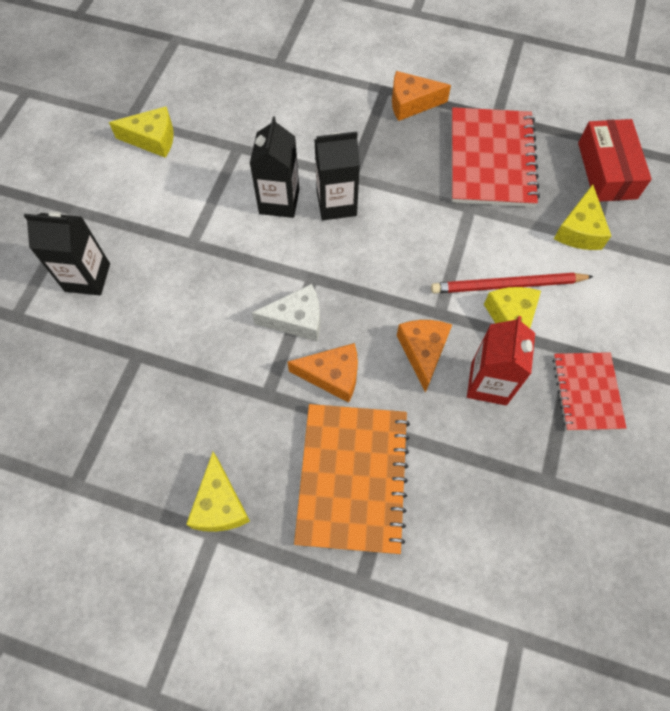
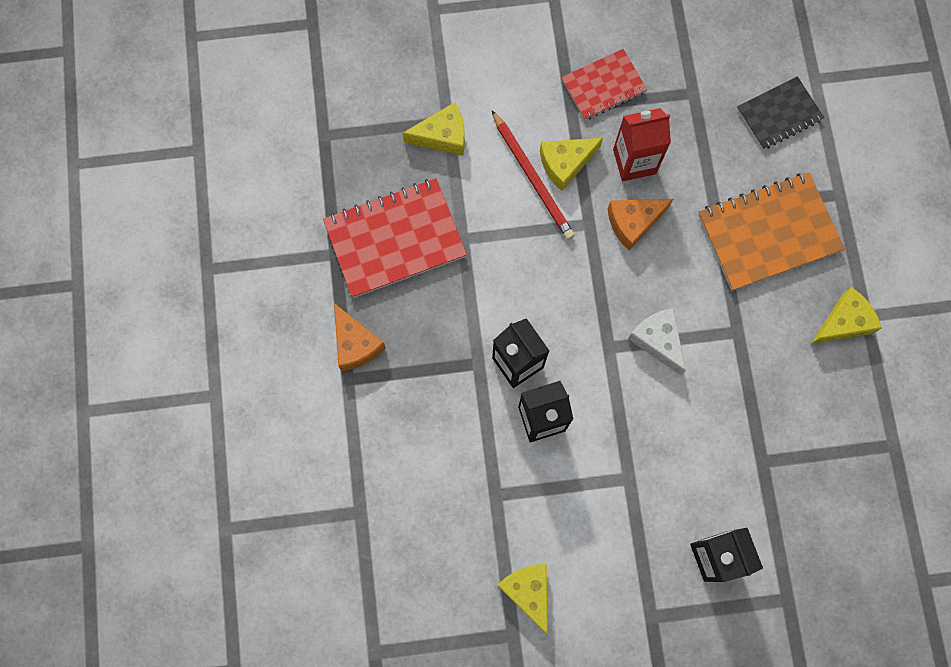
camera: 115 degrees left, 10 degrees up
(332, 376) = (693, 286): orange cheese -> none
(486, 565) = (779, 114): none -> black notebook
(607, 170) = (360, 132): red box -> none

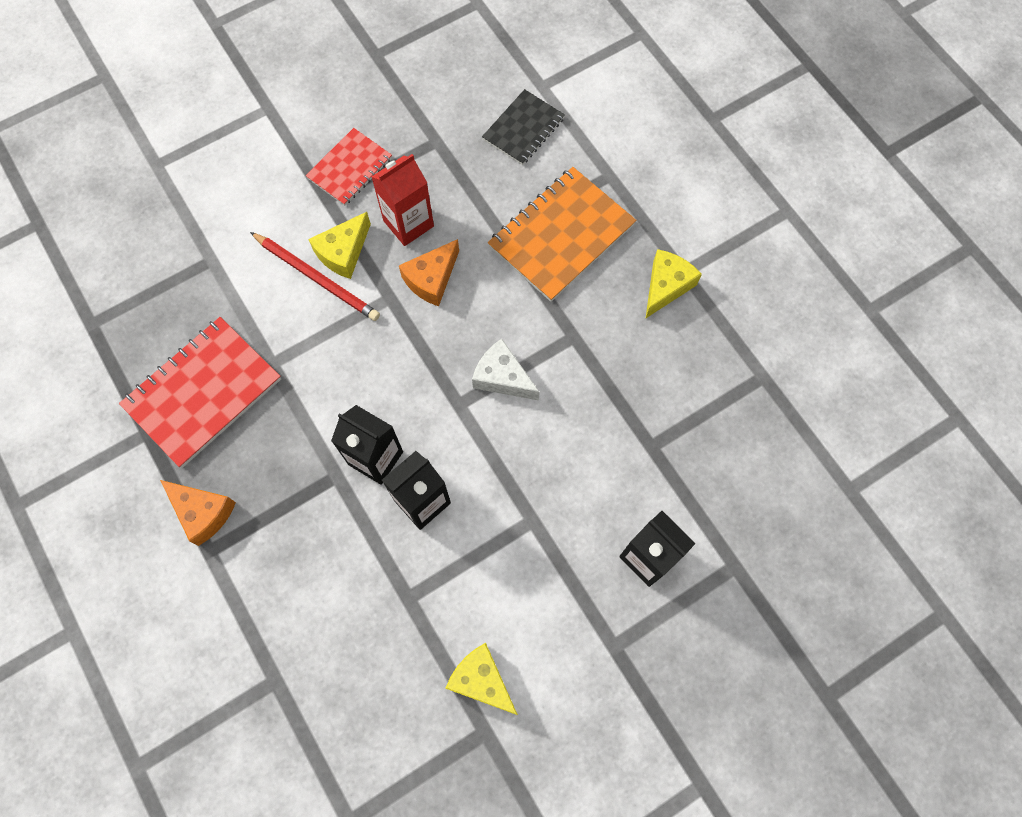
camera: 25 degrees left, 5 degrees down
(442, 136) = (212, 276): yellow cheese -> none

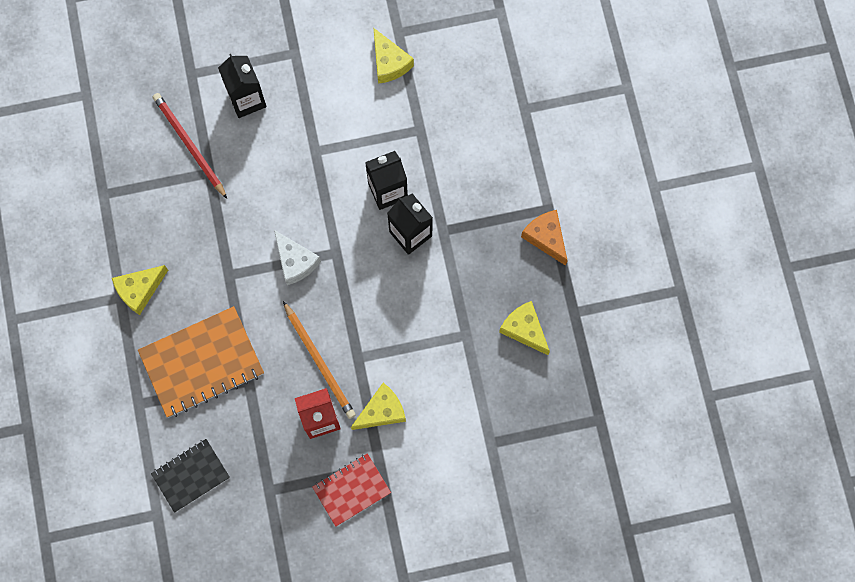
camera: 160 degrees left, 5 degrees up
(203, 393) = (524, 329): red notebook -> yellow cheese
(317, 278) = (410, 395): red pencil -> red pencil (189, 145)
(431, 279) = (319, 362): orange cheese -> orange pencil

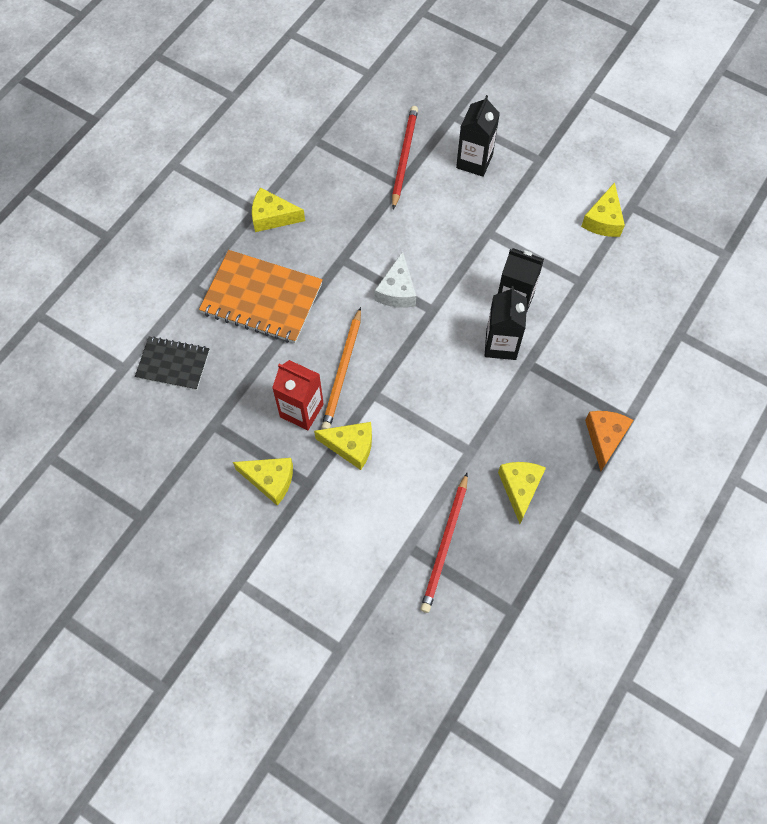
camera: 45 degrees right, 10 degrees down
(351, 490) = (270, 480): red notebook -> yellow cheese
(513, 417) = (445, 544): none -> red pencil

